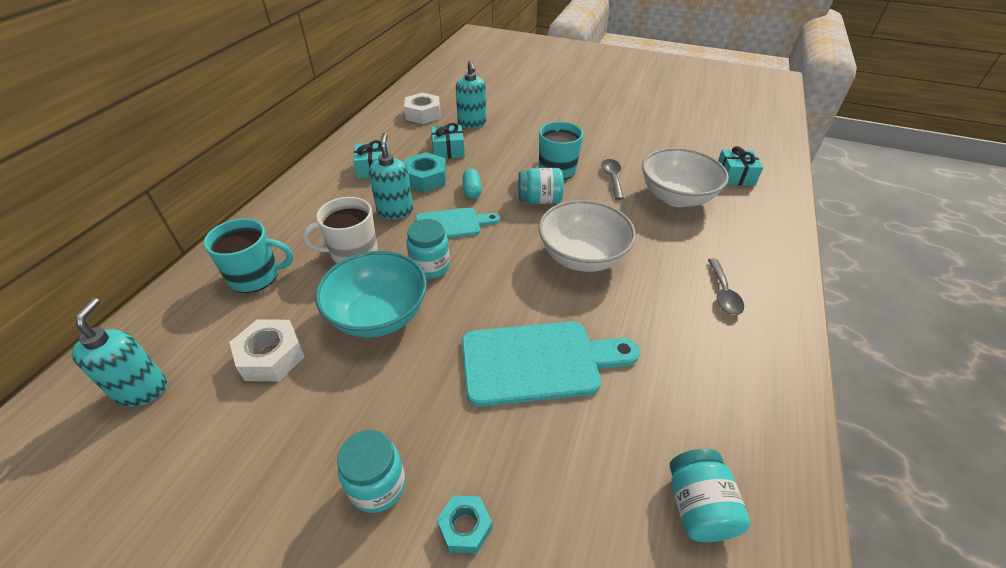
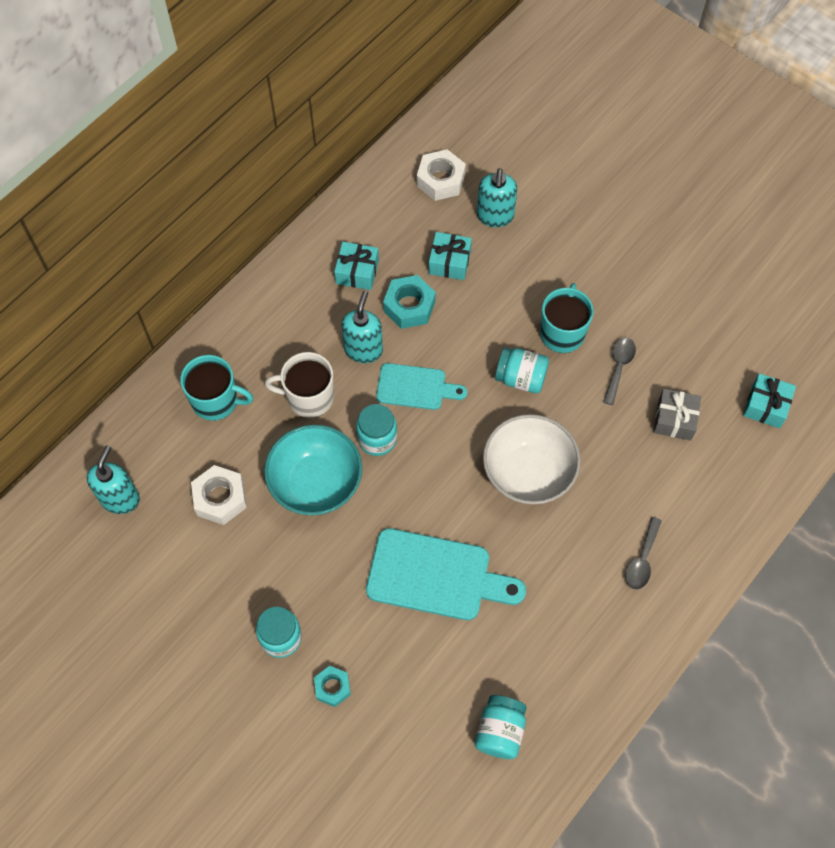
camera: 20 degrees right, 20 degrees up
(472, 190) = (453, 341): turquoise capsule -> none
(676, 197) = (674, 419): white bowl -> grey gift

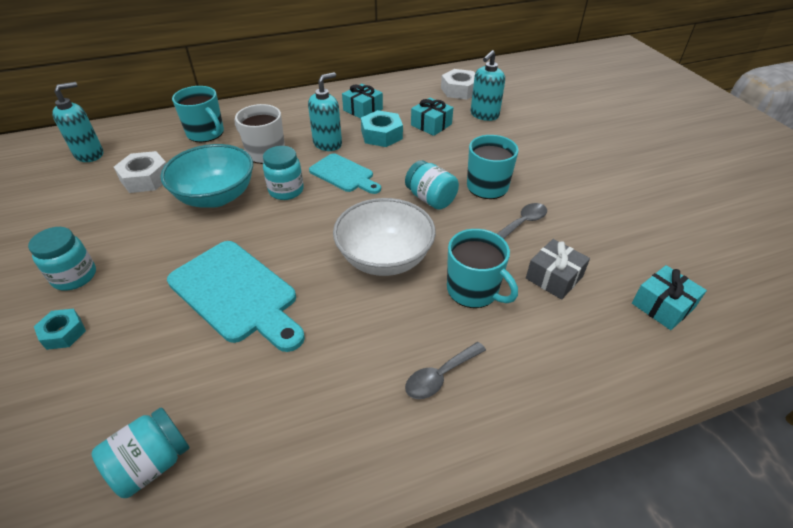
camera: 30 degrees right, 20 degrees down
(620, 467) = (473, 290): none -> turquoise mug

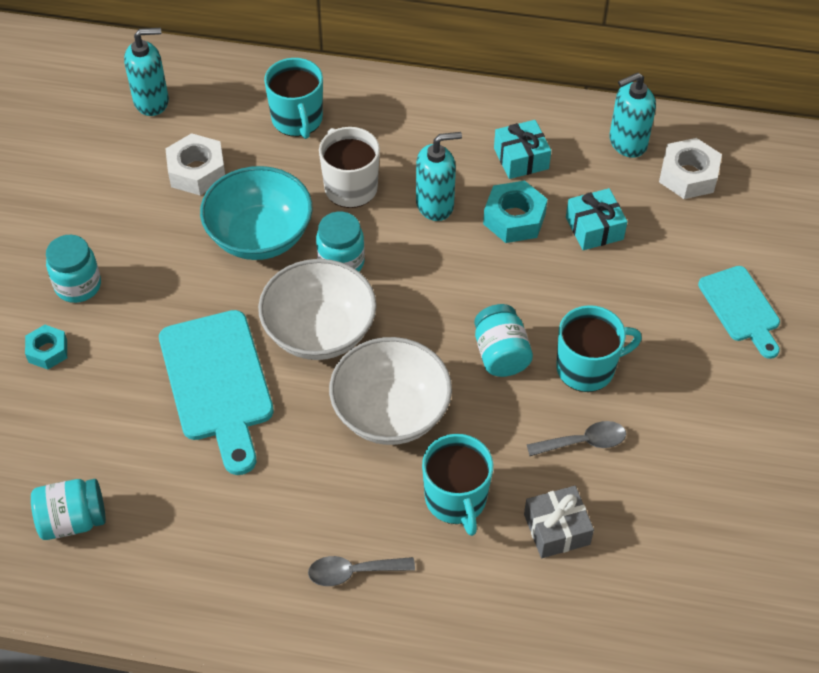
camera: 30 degrees right, 10 degrees up
(297, 232) = (319, 332): none -> white bowl
(344, 174) = (423, 267): turquoise cutting board -> turquoise cutting board (741, 308)
(484, 115) = (684, 242): turquoise soap dispenser -> turquoise soap dispenser (627, 143)
(662, 306) = (646, 623): turquoise gift -> none

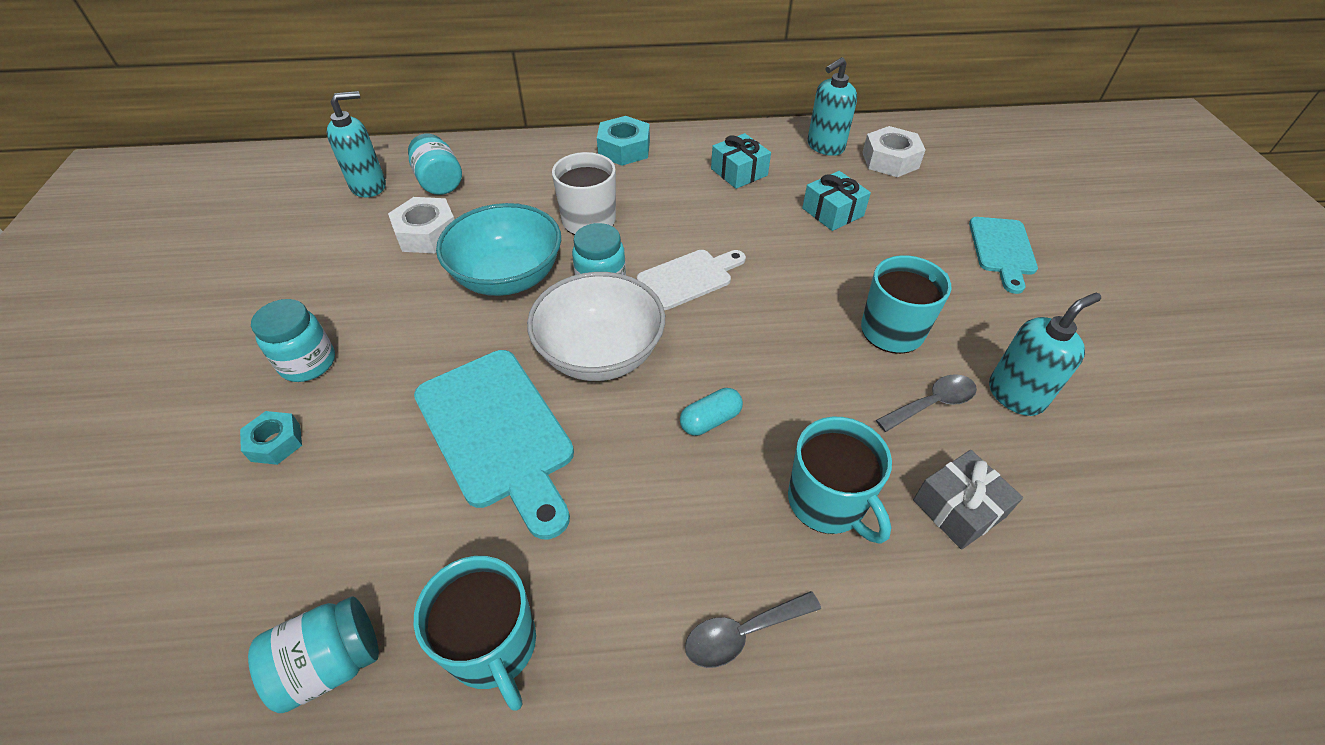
camera: 15 degrees left, 5 degrees down
(297, 120) = (519, 177): turquoise mug -> turquoise mug (493, 645)
(390, 412) = (710, 420): white bowl -> turquoise capsule
(423, 273) = (689, 278): none -> white cutting board
(435, 204) = (676, 220): turquoise soap dispenser -> turquoise soap dispenser (1016, 395)
(500, 354) = (801, 336): turquoise jar -> turquoise jar (439, 182)
(514, 218) = (755, 217): turquoise nut -> turquoise nut (624, 149)
(741, 308) = (1002, 250): turquoise cutting board -> turquoise cutting board turned 45 degrees clockwise

